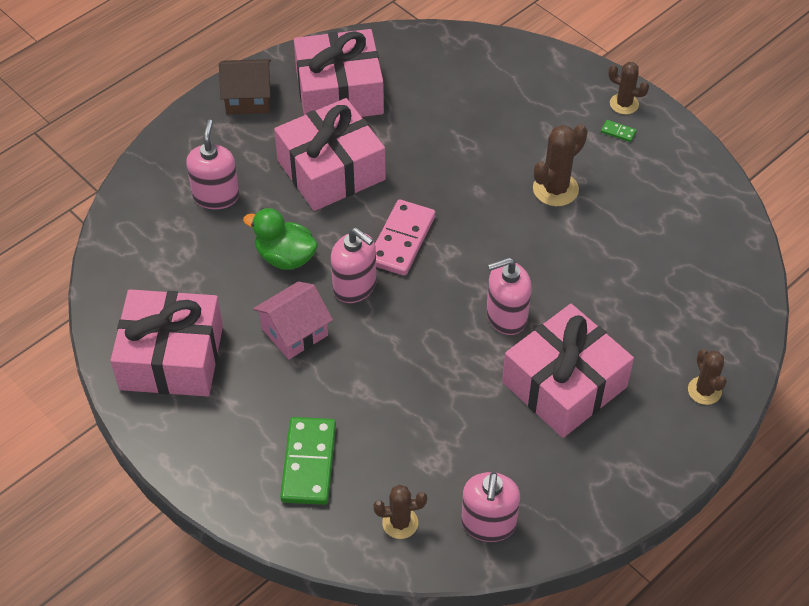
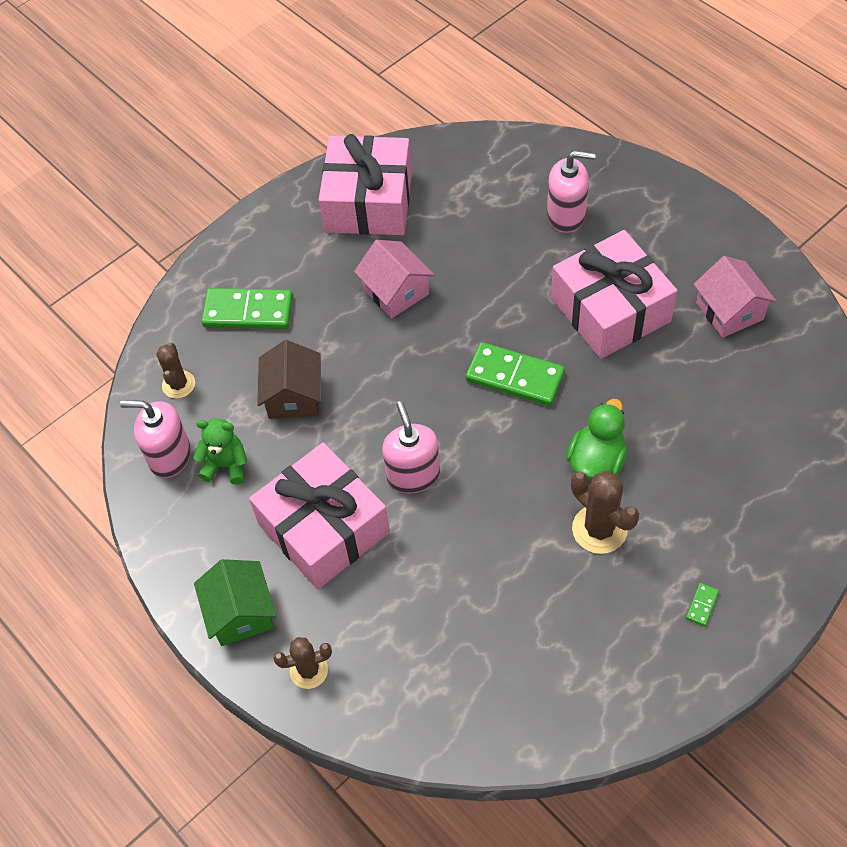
camera: 95 degrees right, 5 degrees up
(248, 98) = (708, 230): brown house -> brown house (293, 396)
(285, 257) = (488, 278): green duck -> green duck (596, 461)
(339, 92) = (729, 311): pink gift -> pink house
(355, 286) = (452, 338): pink soap dispenser -> none
(402, 240) = (515, 377): pink domino -> green domino
(498, 470) = (226, 465): none -> green teddy bear
(624, 104) = (753, 615): brown cactus -> none
(655, 447) = (240, 613): none -> green house

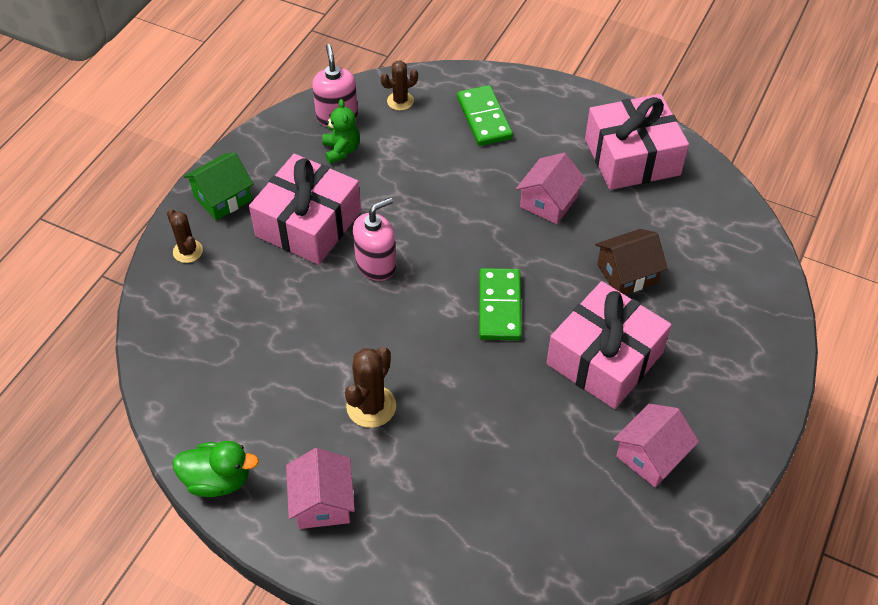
camera: 65 degrees right, 5 degrees down
(293, 396) = (418, 169): brown house -> brown house (627, 273)
(566, 215) = (694, 298): pink soap dispenser -> none
(596, 461) = (438, 387): green duck -> green duck (218, 480)
(702, 605) = (322, 502): green domino -> pink house

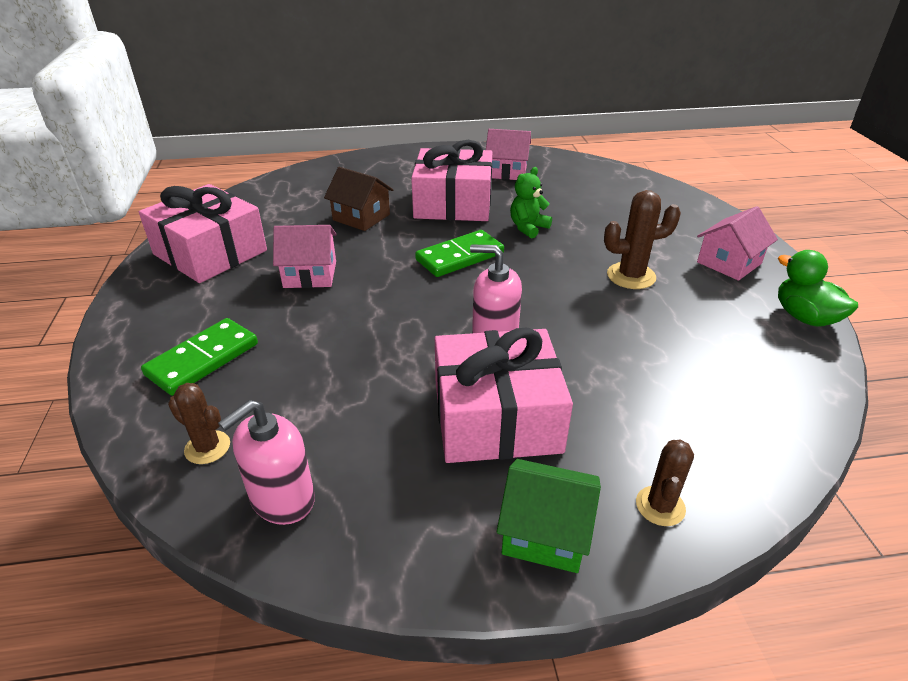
camera: 125 degrees left, 15 degrees down
(341, 150) = (349, 456): green teddy bear -> green teddy bear (528, 228)

